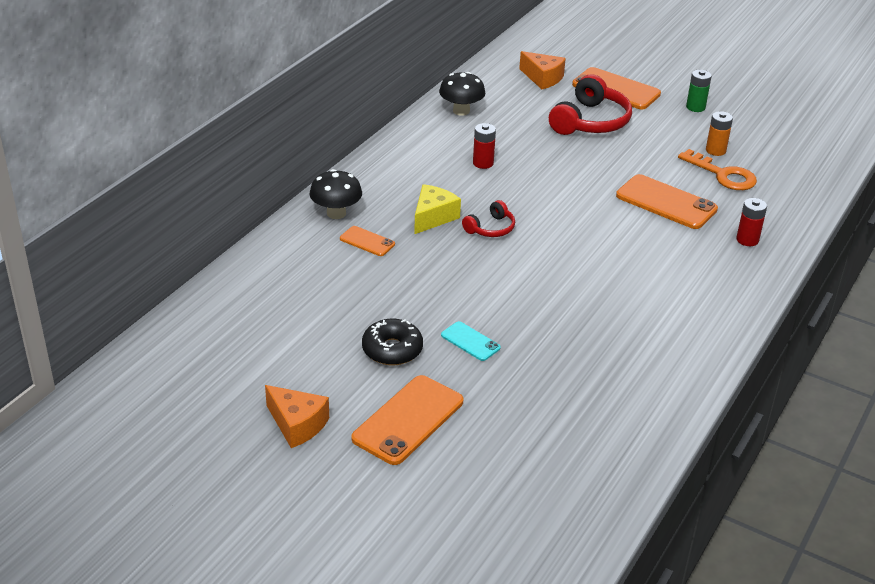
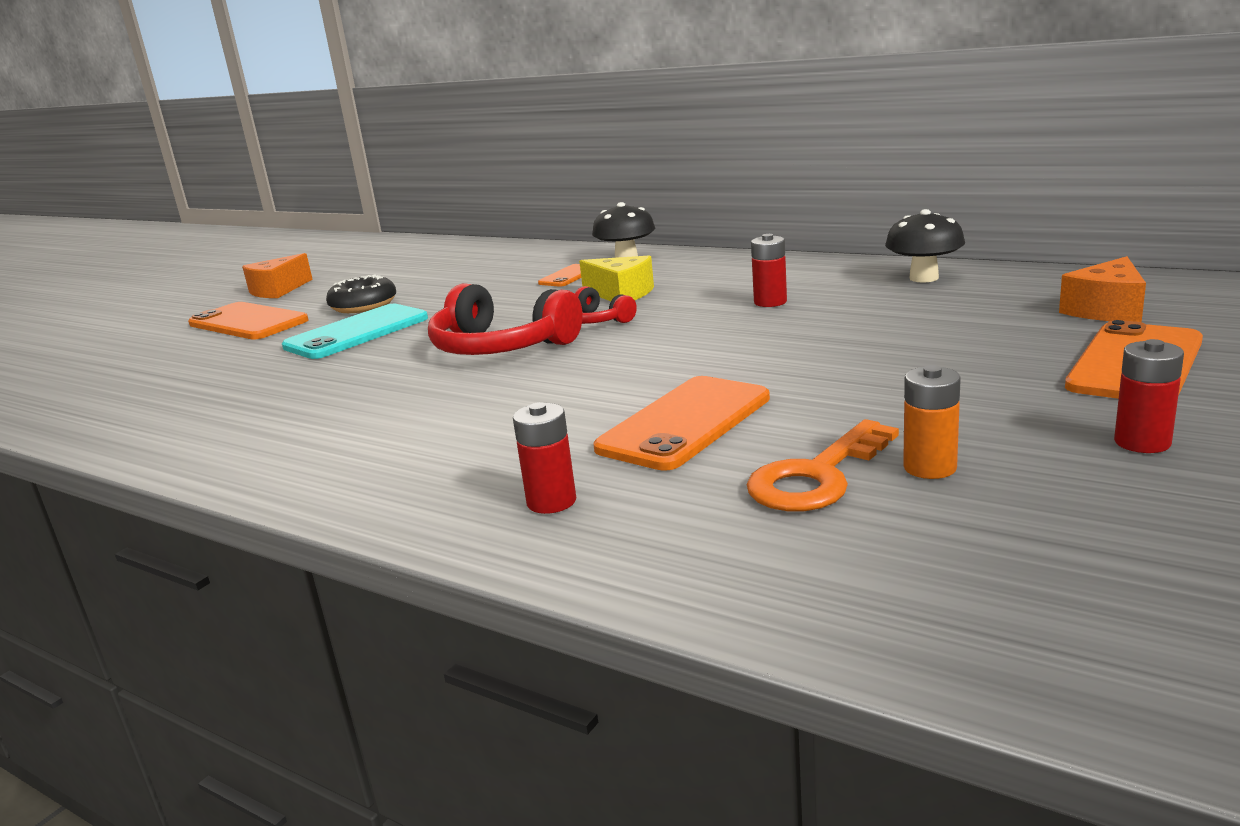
camera: 95 degrees right, 15 degrees down
(470, 341) = (357, 332): turquoise phone -> turquoise phone, size x1.89
(590, 121) = (965, 352): red headphones -> red headphones (501, 347)
(695, 107) = (1142, 442): green battery -> red battery

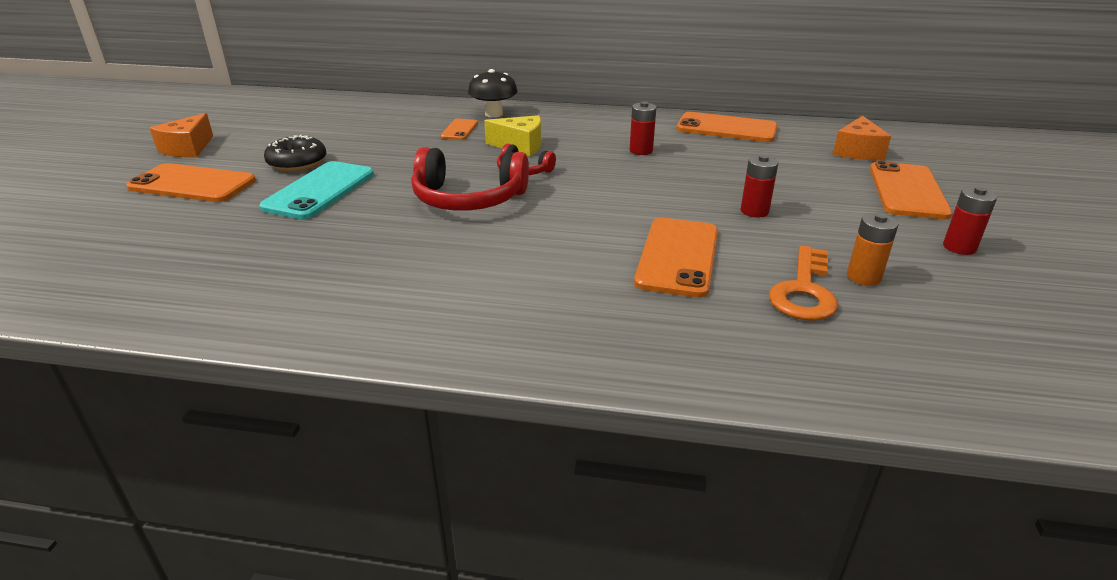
camera: 25 degrees left, 10 degrees up
(551, 501) = (646, 333): red battery -> red battery (754, 211)
(924, 278) = (726, 128): black mushroom -> orange phone

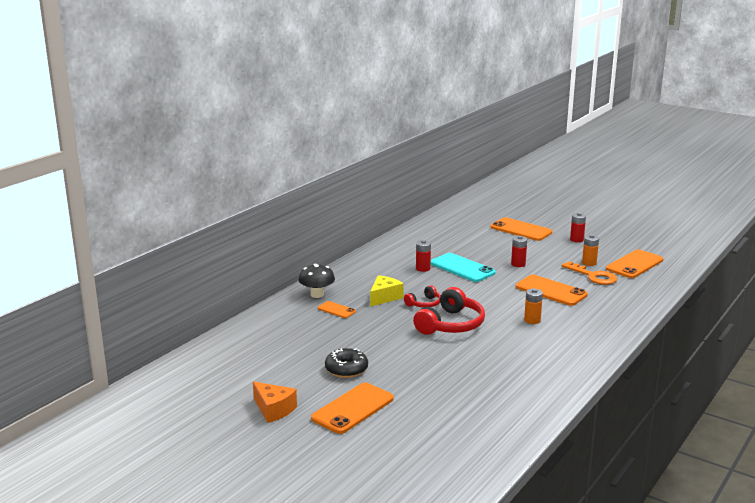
camera: 65 degrees left, 10 degrees down
(320, 190) = (402, 365): turquoise phone -> turquoise phone (462, 268)
(536, 258) = (532, 320): none -> orange battery
(726, 128) = (411, 241): orange phone -> orange phone (634, 264)
(857, 151) = (470, 224): orange cheese -> none

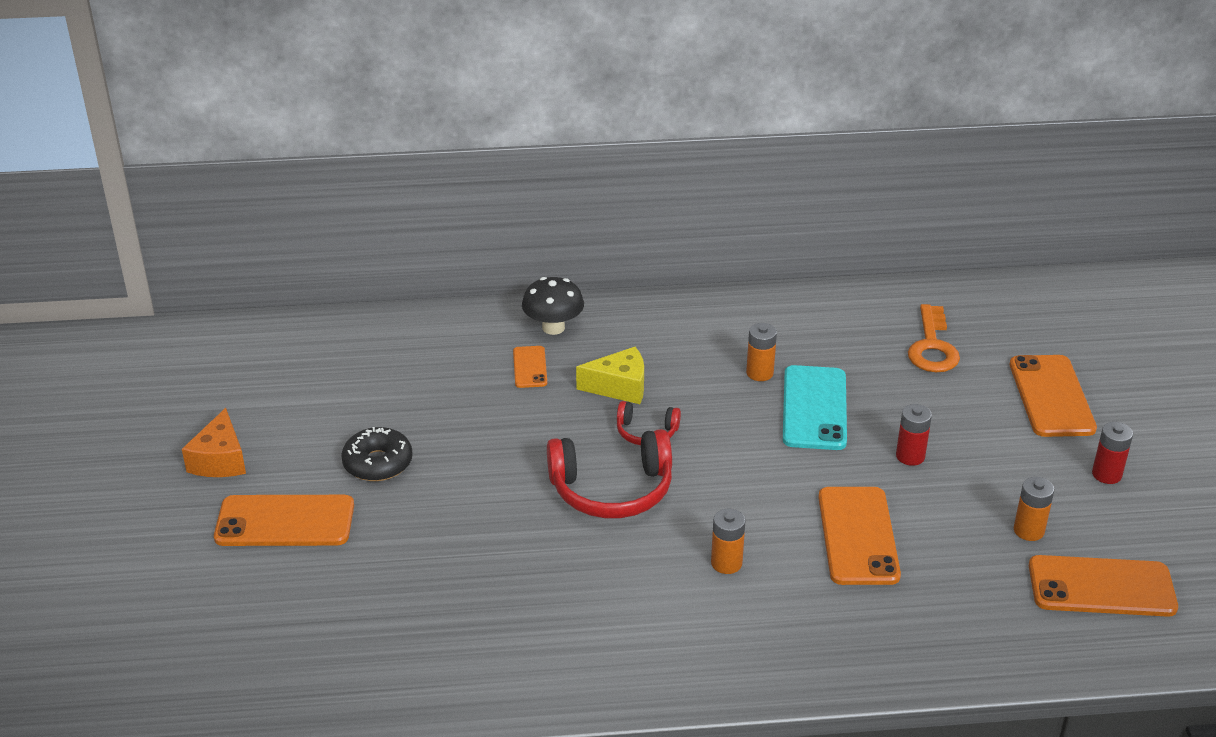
camera: 50 degrees right, 15 degrees up
(423, 268) = (759, 373): red battery -> orange battery
(593, 276) = (981, 558): orange key -> orange key (932, 346)

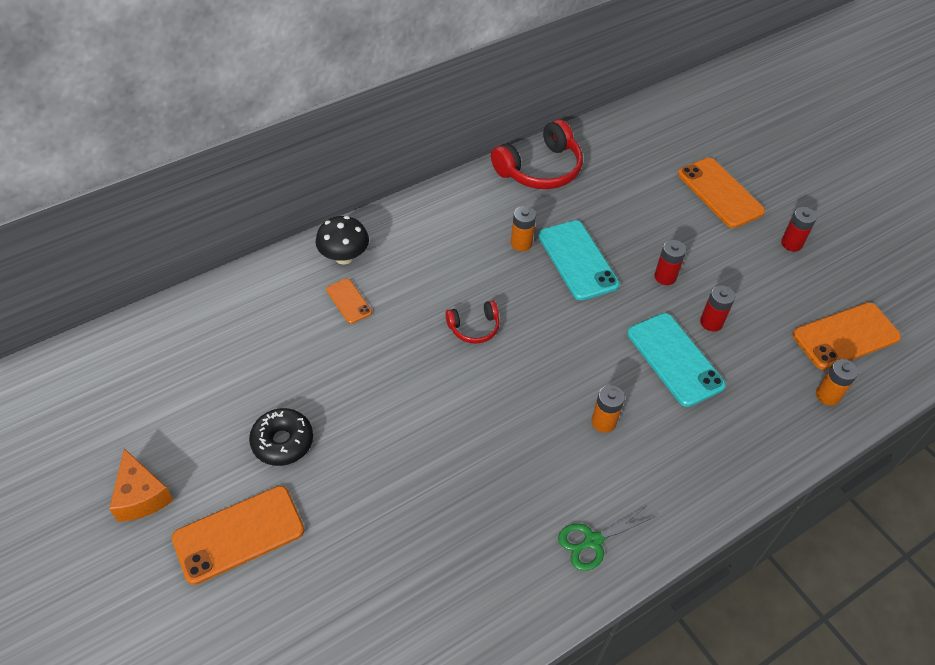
camera: 30 degrees left, 15 degrees up
(612, 489) = (481, 390): red headphones -> red headphones (540, 169)
(619, 387) = (428, 294): yellow cheese -> none
(631, 660) = (592, 541): none -> green scissors
(858, 536) = (675, 359): orange phone -> turquoise phone
(932, 346) = (621, 178): orange key -> none
(933, 517) = (711, 322): none -> red battery
(1028, 530) = (775, 309): orange battery -> orange battery (827, 395)

